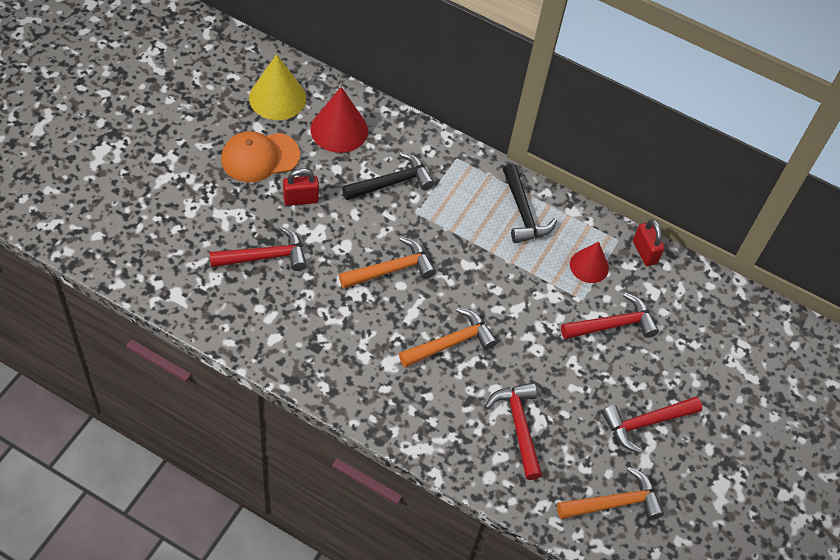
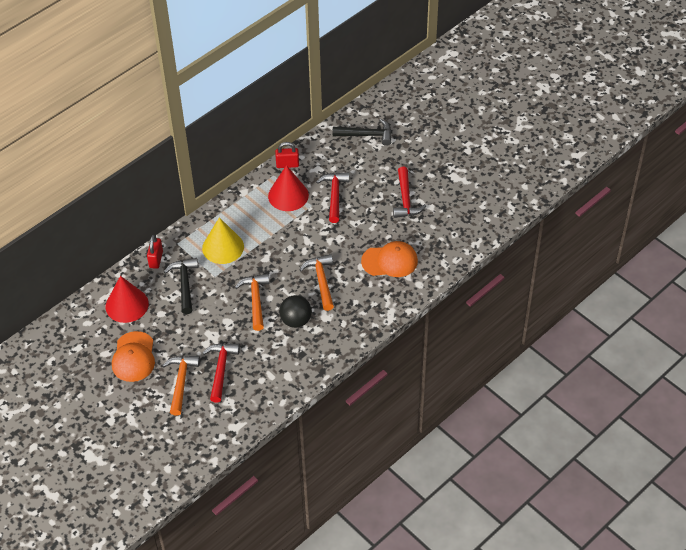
camera: 65 degrees left, 5 degrees down
(277, 98) = (83, 336): yellow cone -> yellow cone (223, 247)
(300, 199) = (180, 339): red padlock -> red padlock (156, 259)
(371, 326) = (296, 320): none -> black ball
(518, 426) = (390, 261): red hammer -> orange cap
(523, 212) = (235, 218): black hammer -> black hammer (367, 135)
(589, 266) = (288, 195): red cone -> red cone, size x1.53
(614, 503) = (452, 229): orange hammer -> orange hammer (181, 382)

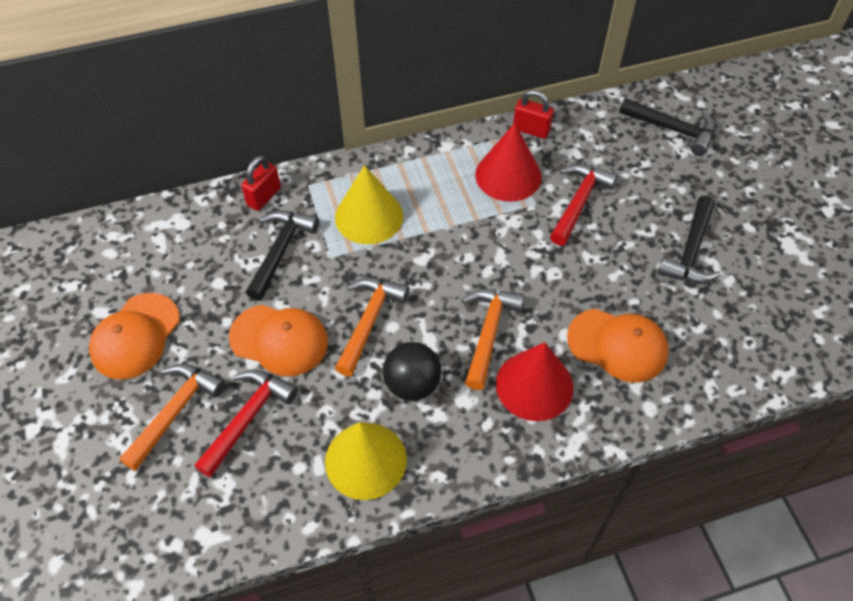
camera: 25 degrees right, 5 degrees up
(127, 305) = (180, 248): red cone -> red cone (534, 385)
(213, 328) = (279, 340): none -> orange cap
(292, 363) = (365, 460): none -> yellow cone
(405, 199) = (690, 251): red hammer -> black hammer

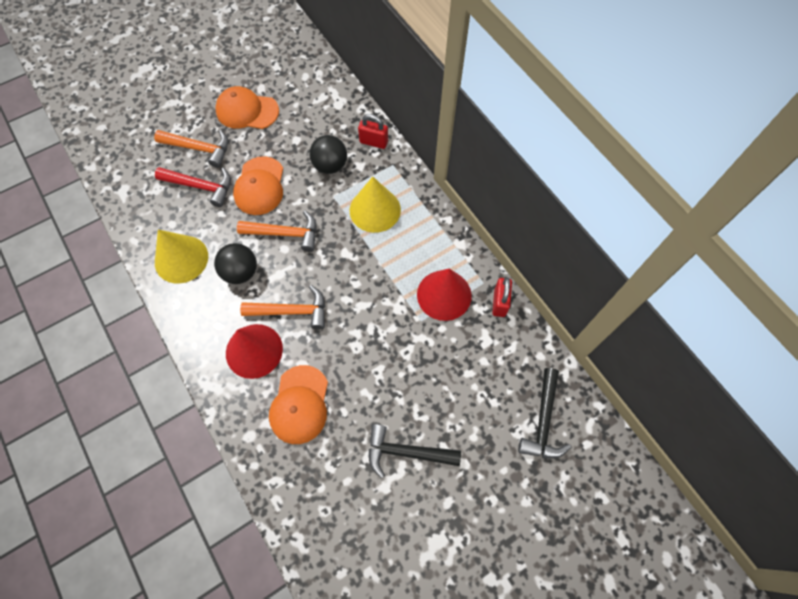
camera: 75 degrees right, 10 degrees up
(280, 251) = (330, 165): black hammer -> black ball
(579, 202) = (432, 353): red hammer -> none

